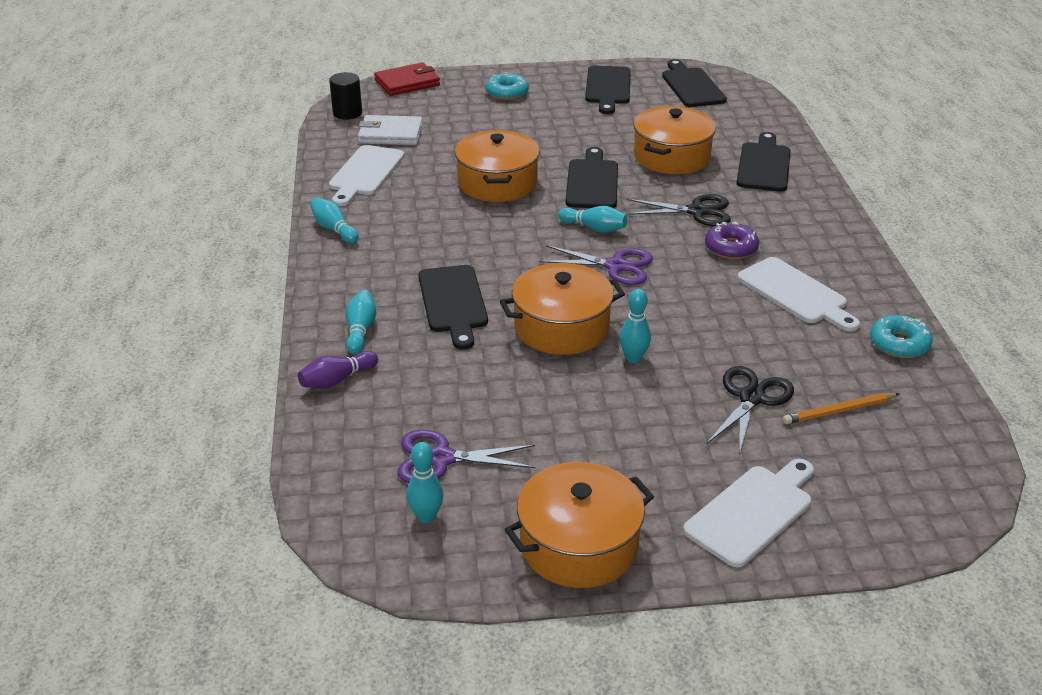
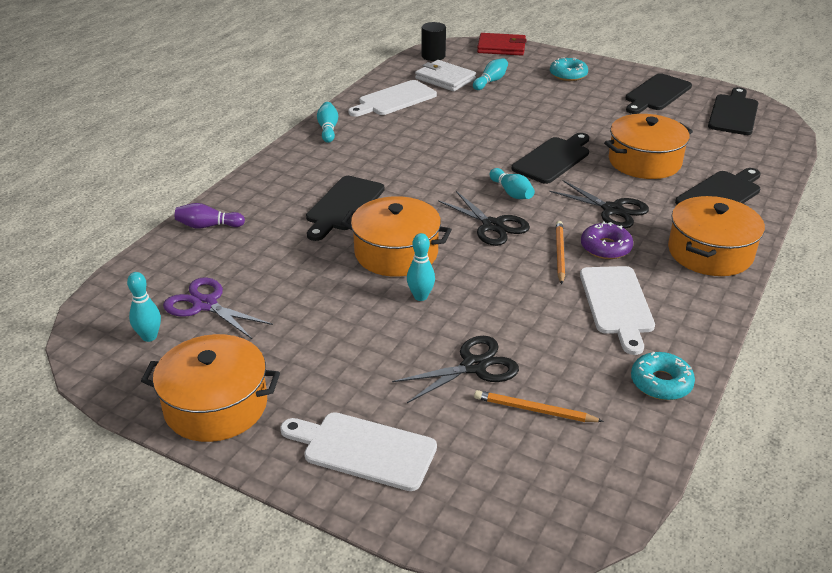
camera: 35 degrees right, 0 degrees up
(360, 330) = (262, 200): turquoise bowling pin -> turquoise bowling pin (490, 81)
(497, 183) = (479, 136): orange pot -> orange pot (710, 252)
(615, 266) = (492, 226): purple scissors -> black scissors
(701, 268) = (560, 254): none -> orange pencil
(752, 512) = (364, 449): white cutting board -> white cutting board turned 150 degrees counterclockwise

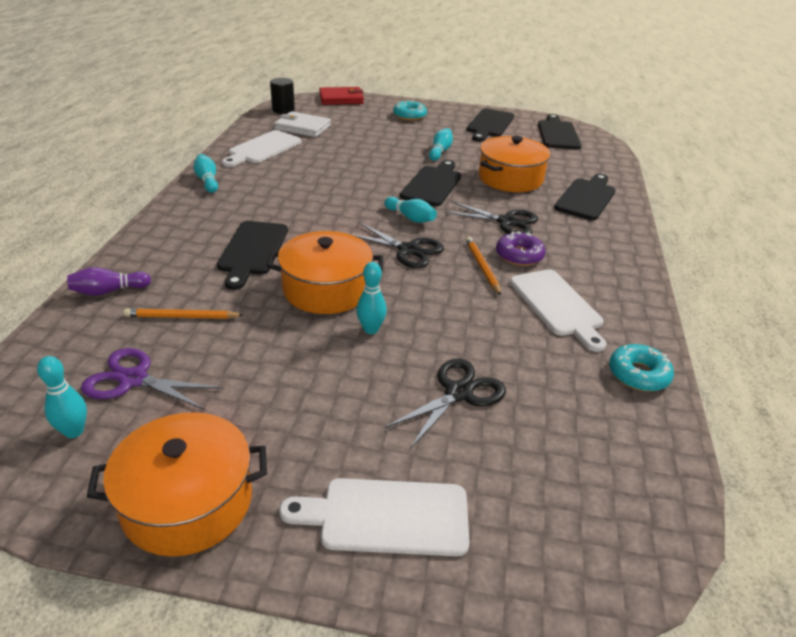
camera: 20 degrees left, 0 degrees up
(490, 81) = (345, 126): turquoise bowling pin -> turquoise bowling pin (440, 151)
(535, 410) = (541, 427): orange pencil -> orange pencil (182, 317)
(710, 252) = (607, 247): orange pot -> none

